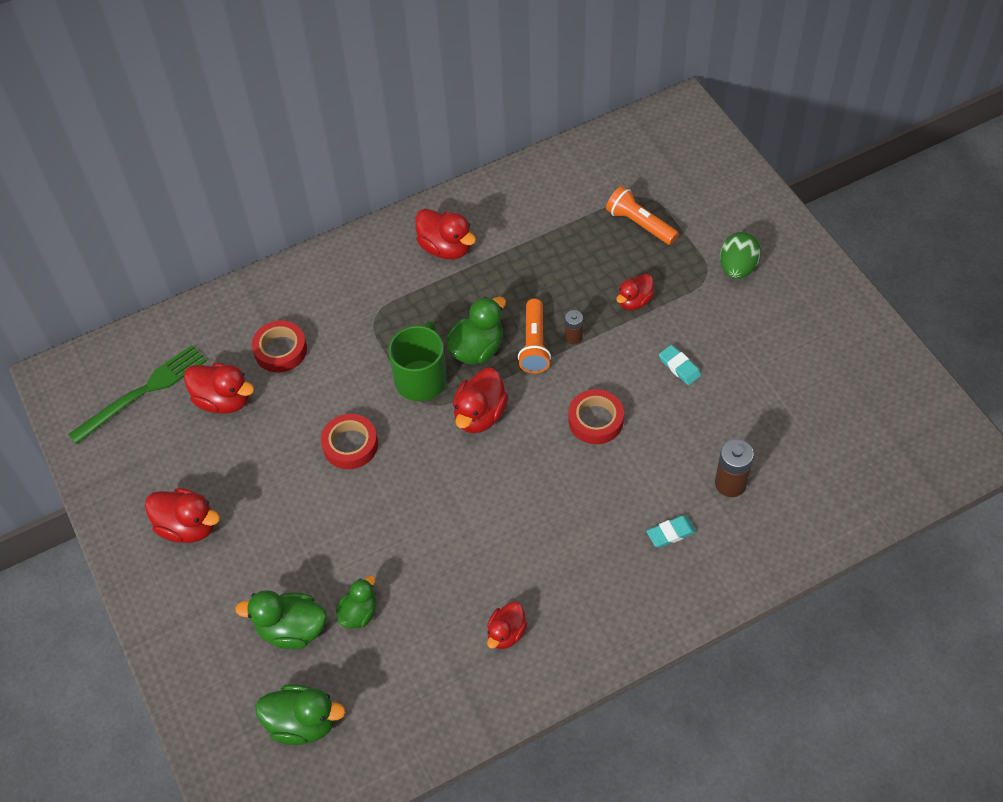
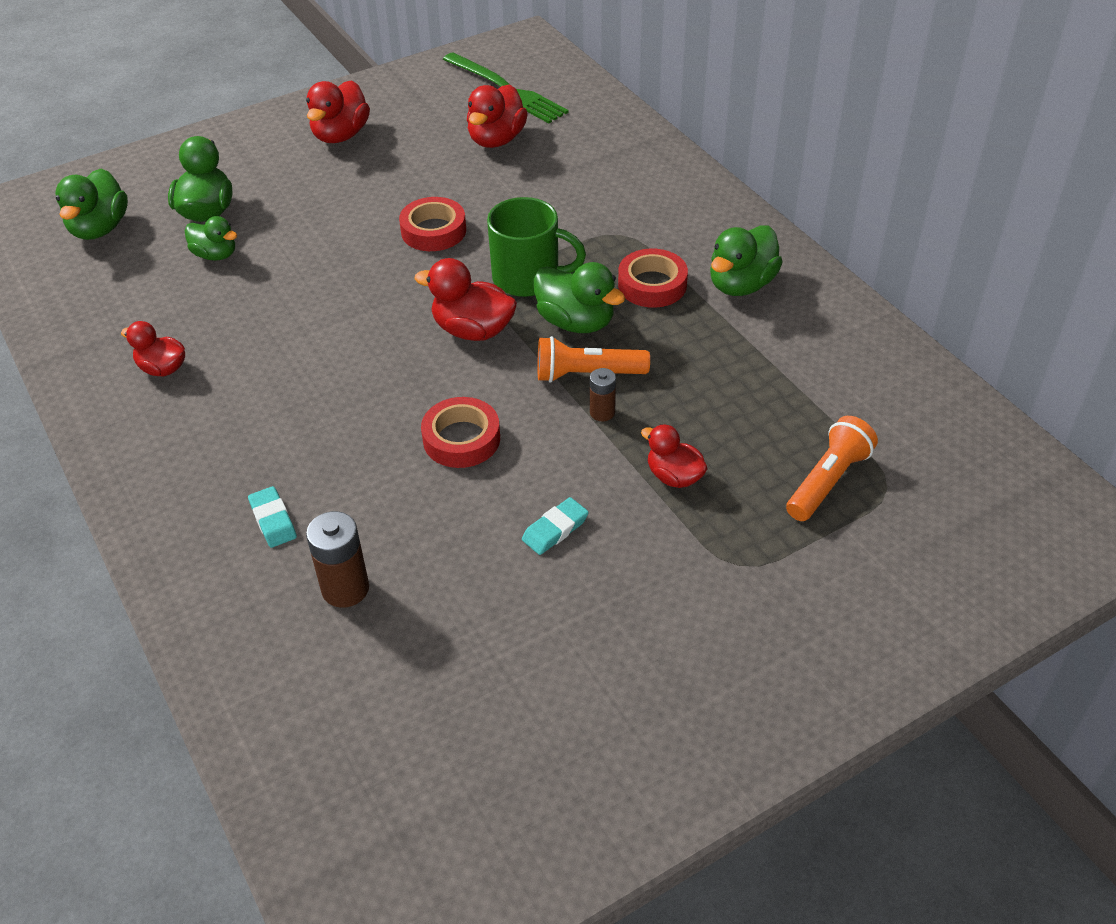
camera: 85 degrees right, 10 degrees down
(280, 350) = (565, 170): red tape -> red tape (652, 285)
(446, 248) = (741, 284): red duck -> green duck
(737, 268) = (760, 605): green egg -> none

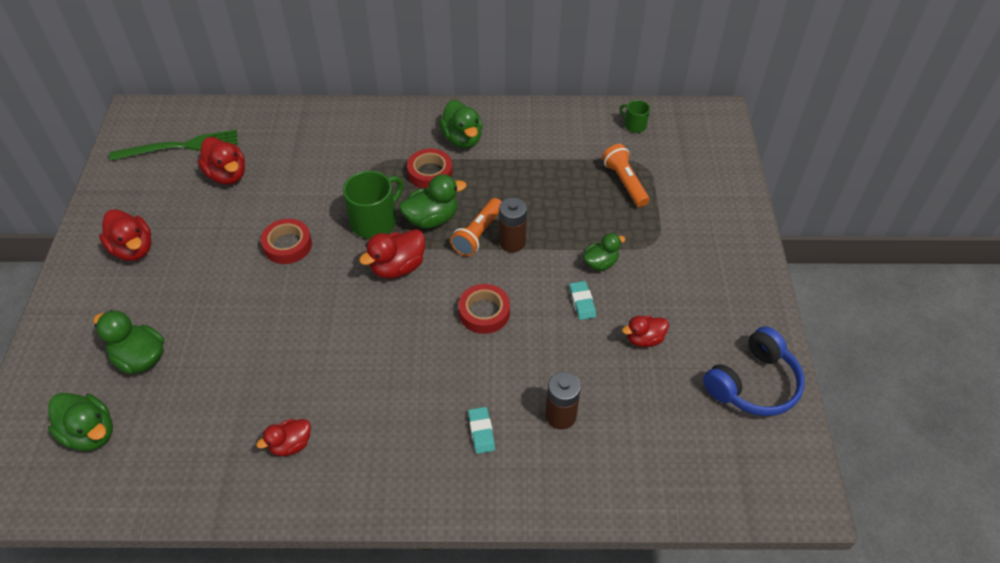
camera: 60 degrees left, 5 degrees up
(215, 255) = (196, 371): green duck -> green duck (600, 263)
(273, 520) = (481, 432): turquoise eraser -> turquoise eraser turned 75 degrees clockwise
(553, 803) = (753, 384): none -> blue headphones
(602, 412) = (512, 242): brown battery -> brown battery, size x1.66
(674, 476) = (580, 236): red duck -> red duck (644, 339)
(960, 442) = (634, 125): none -> green mug

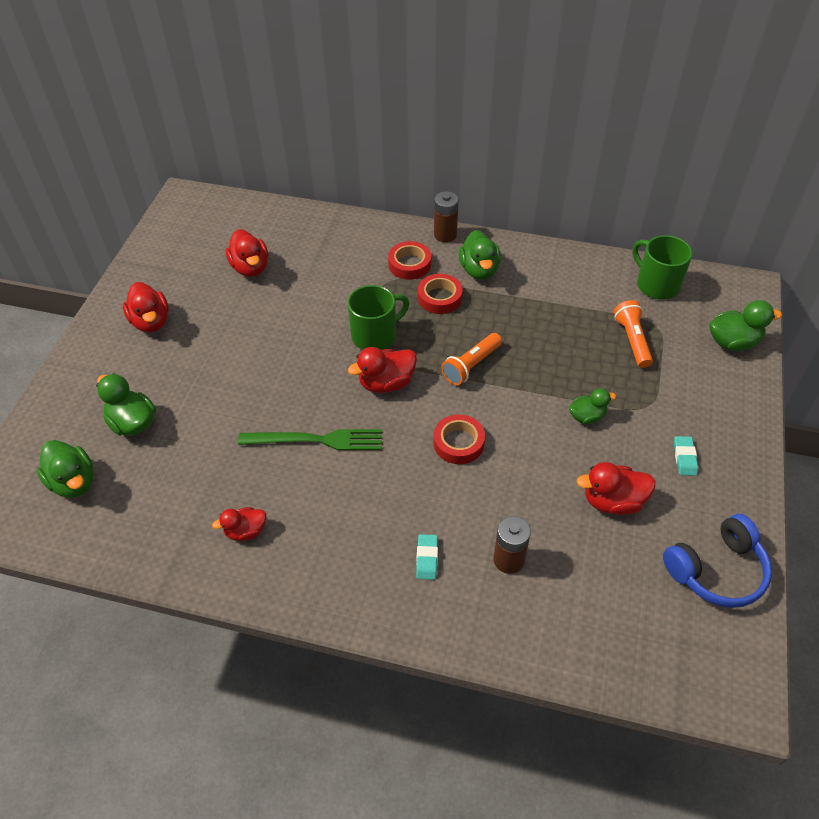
camera: 15 degrees right, 0 degrees up
(180, 146) = (215, 234): green fork -> green fork (317, 440)
(287, 245) = (289, 343): red tape -> red tape (409, 264)
(432, 219) = (430, 342): green duck -> green duck (733, 342)
(512, 242) = (503, 379): brown battery -> brown battery (445, 235)
(582, 302) = (558, 452): turquoise eraser -> turquoise eraser (684, 457)
(634, 125) = (656, 284): green mug -> green mug, size x1.90
(644, 339) = (613, 501): red duck -> red duck, size x1.53

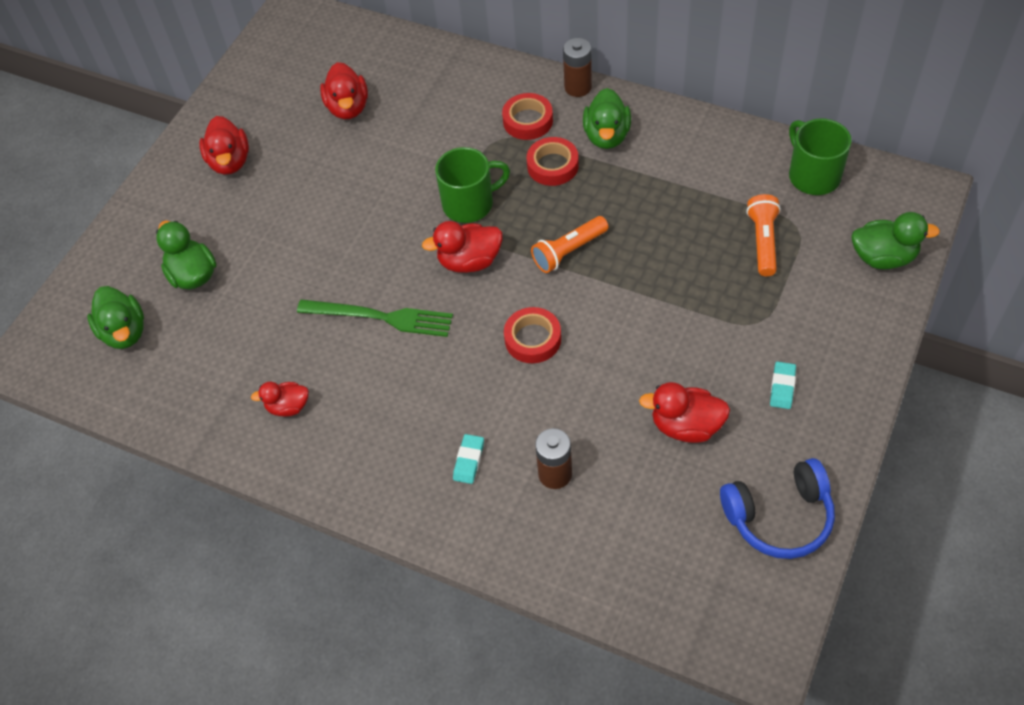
camera: 15 degrees right, 5 degrees up
(587, 416) = (684, 326): green duck -> none

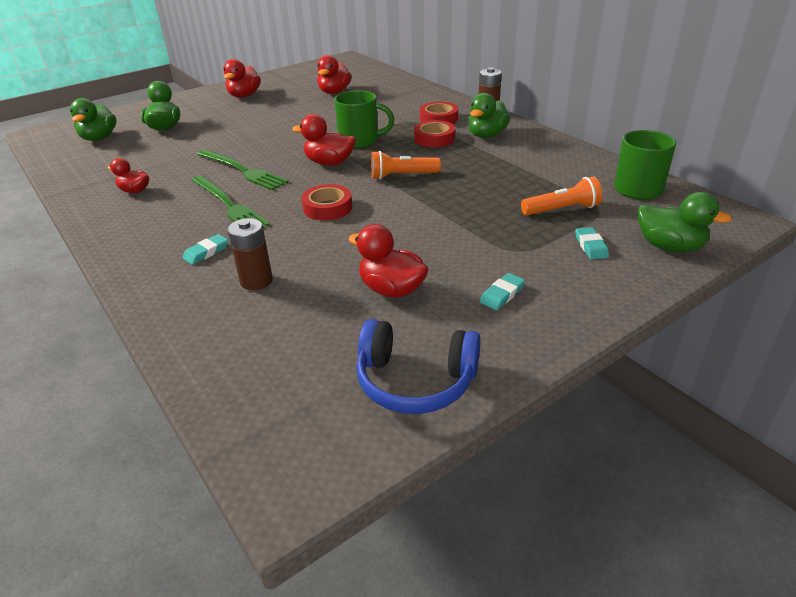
camera: 25 degrees right, 20 degrees down
(422, 382) = (229, 205): none -> green fork
(763, 242) = (562, 210): orange flashlight -> orange flashlight turned 45 degrees clockwise
(818, 286) = (591, 246): none -> turquoise eraser

